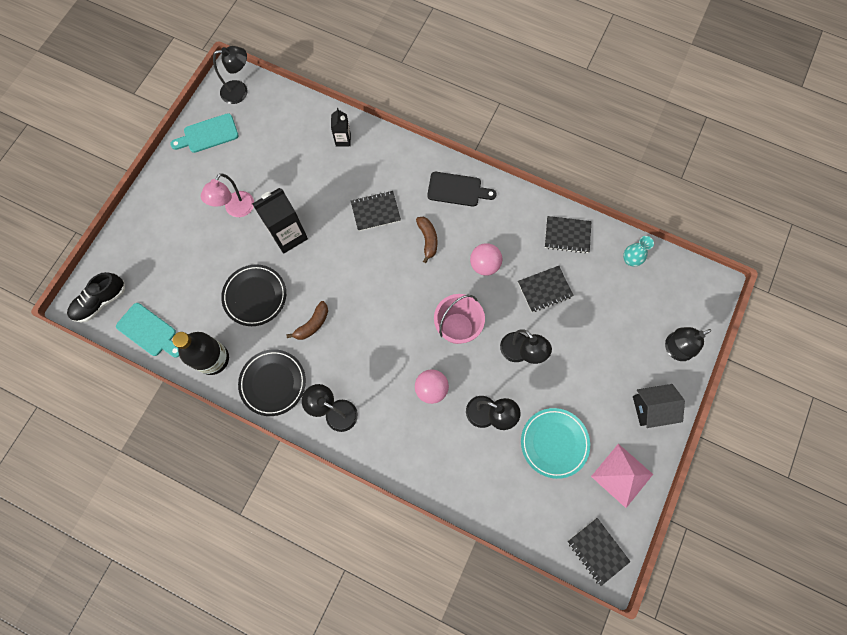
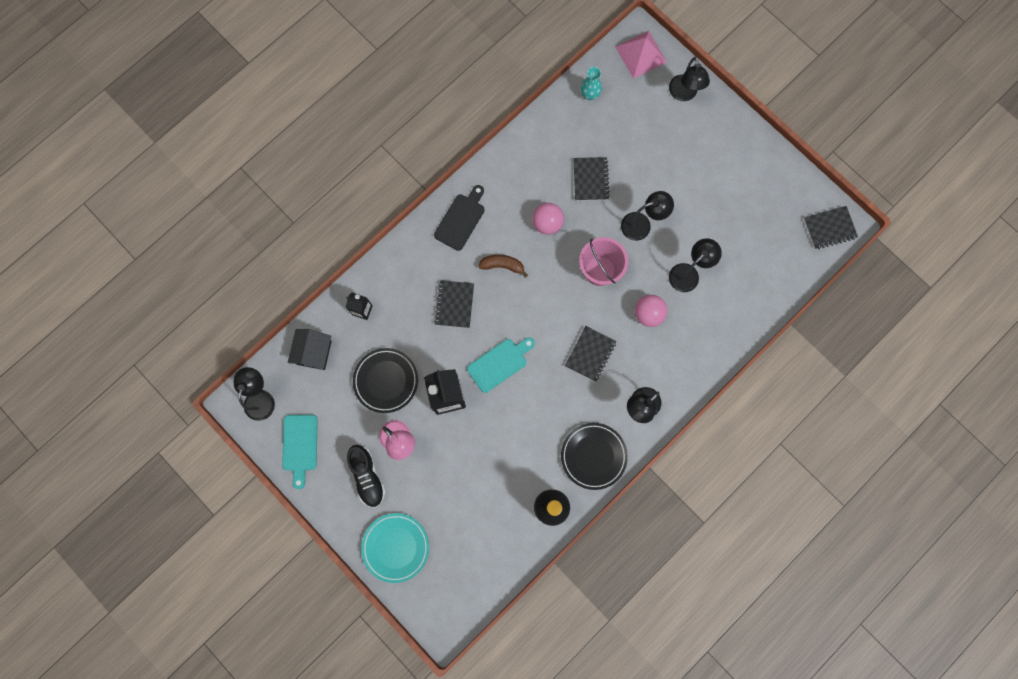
camera: 70 degrees left, 5 degrees up
(101, 302) = (450, 605): black shoe -> black shoe (367, 476)
(149, 331) = (499, 563): turquoise cutting board -> turquoise cutting board (499, 363)
(255, 296) = (500, 448): black plate -> black plate (386, 381)
(312, 324) = (548, 401): brown banana -> none
(554, 443) = (731, 227): turquoise plate -> turquoise plate (396, 547)
(567, 235) = (545, 139): black notebook -> black notebook (590, 354)
(622, 475) = (775, 183): pink pyramid -> pink pyramid (641, 54)
(651, 408) = (728, 135): black house -> black house (314, 352)

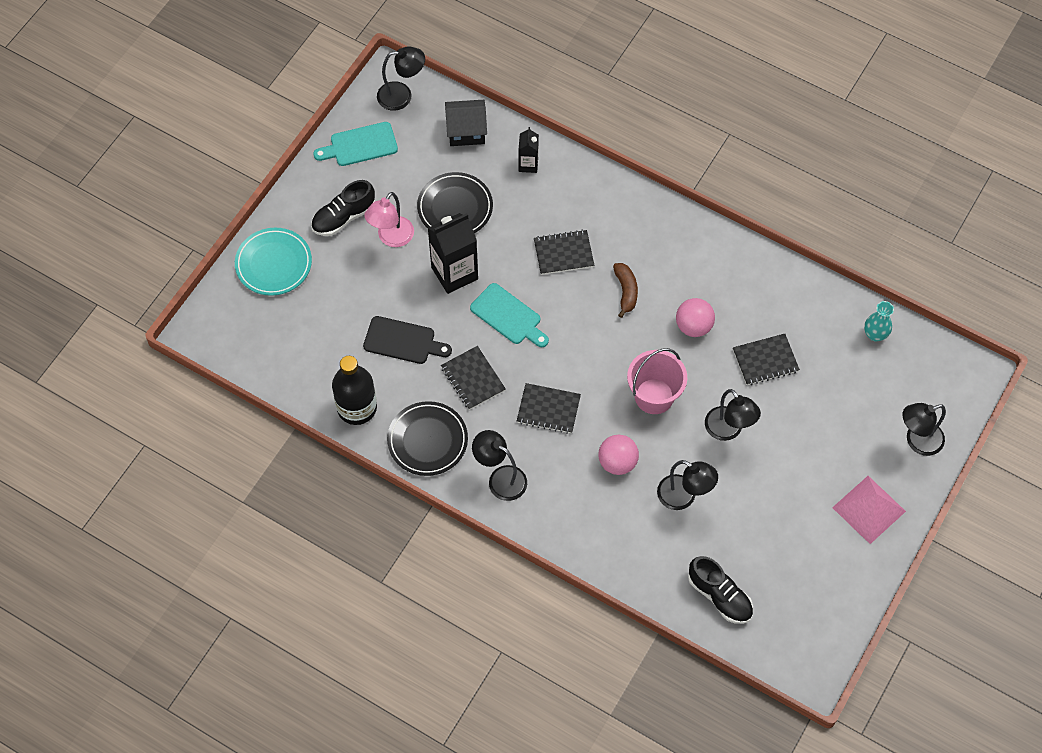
camera: 75 degrees right, 15 degrees down
(461, 219) = (667, 235): black cutting board -> black cutting board (403, 341)
(641, 54) = (951, 380): pink pyramid -> pink pyramid (869, 509)
(772, 271) = (719, 596): none -> black shoe
(829, 228) = (800, 655): black notebook -> black notebook (473, 379)

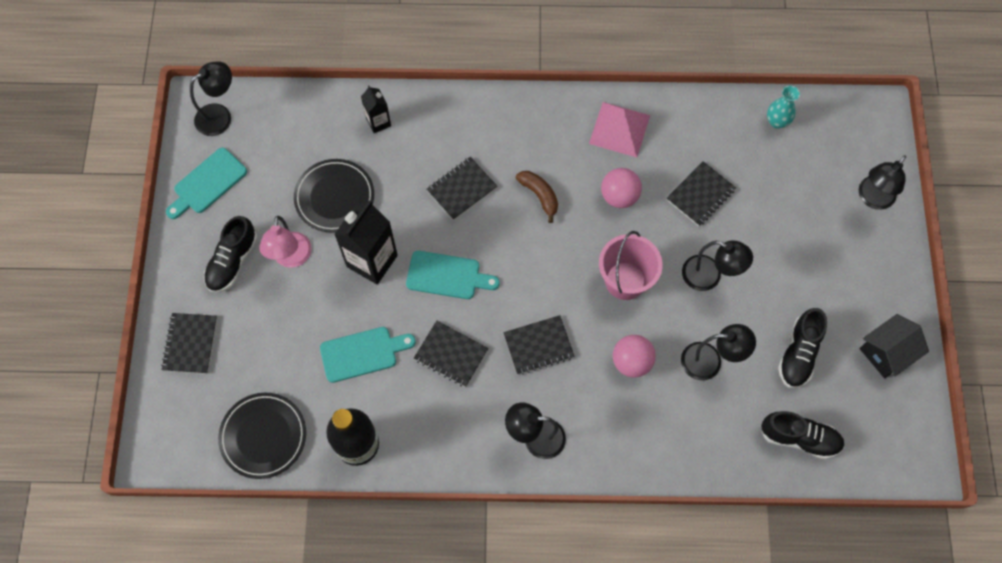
camera: 30 degrees left, 5 degrees up
(274, 264) = (190, 344): turquoise plate -> black notebook
(403, 341) = (362, 353): black cutting board -> turquoise cutting board
(427, 440) = (444, 439): black plate -> black plate (263, 436)
(466, 131) = (301, 119): black house -> black house (886, 352)
(764, 531) = (798, 354): none -> black shoe
(869, 509) = (872, 283): pink pyramid -> pink pyramid (619, 129)

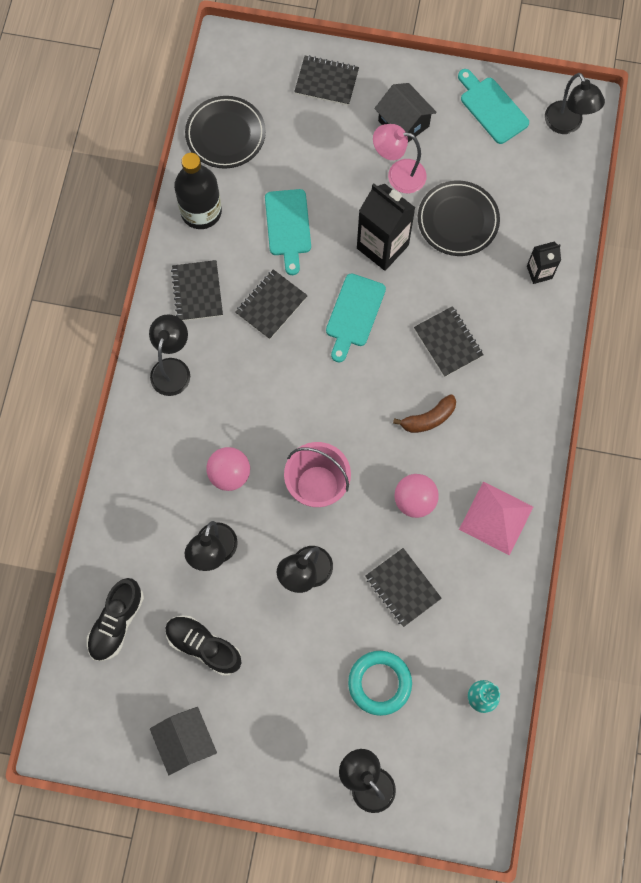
camera: 100 degrees right, 5 degrees up
(233, 261) = (403, 123): black shoe -> black house
(538, 346) = (264, 388): black notebook -> black notebook (197, 292)
(788, 201) = (379, 683): none -> turquoise ring

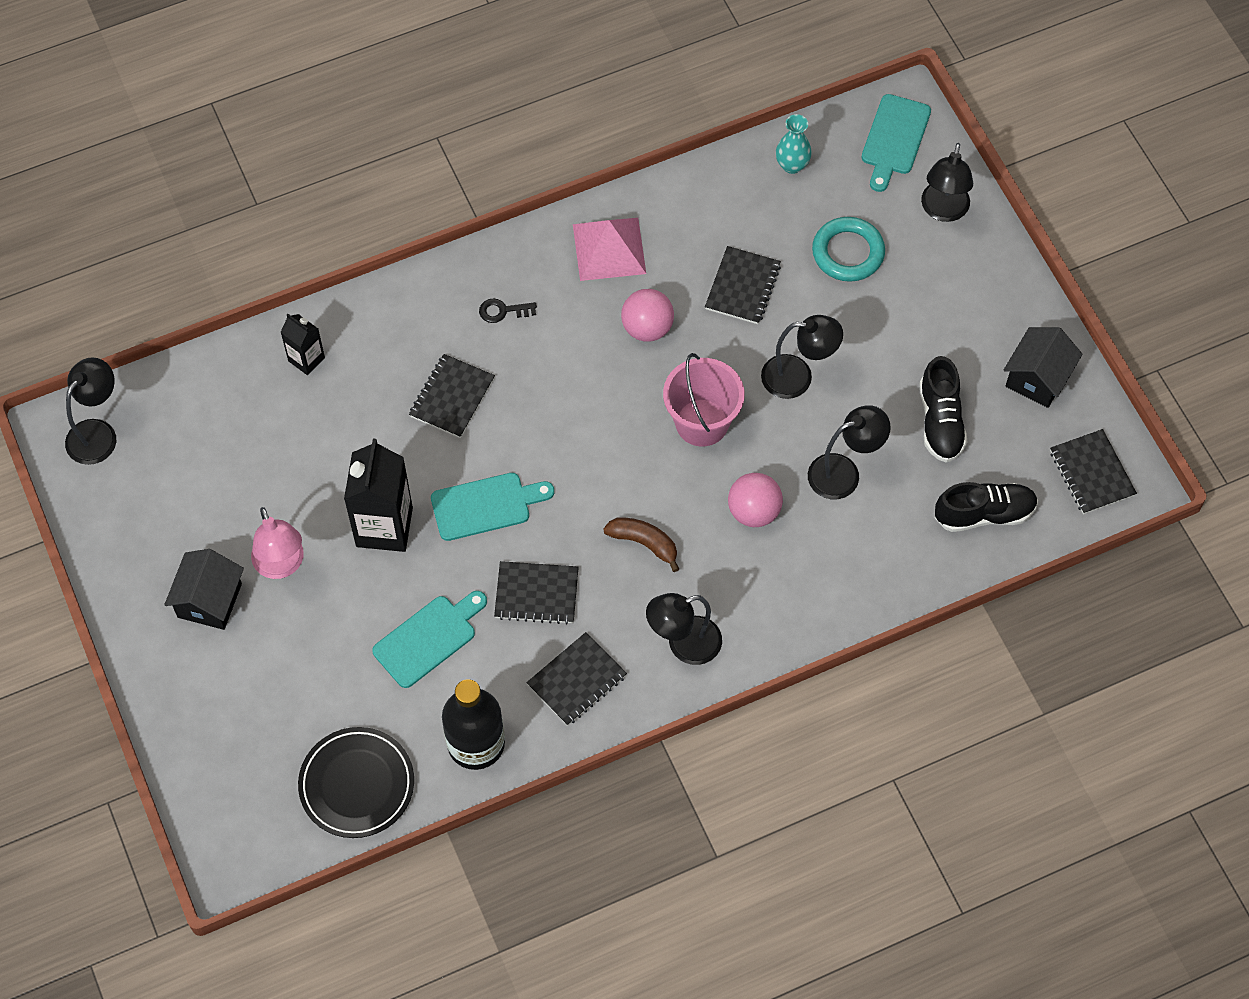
camera: 125 degrees left, 10 degrees down
(326, 82) = (208, 719): black notebook -> black notebook (1092, 473)
(428, 418) = (551, 366): brown banana -> brown banana (644, 543)
(458, 220) = (298, 472): black plate -> none
(492, 108) = (126, 521): turquoise cutting board -> turquoise cutting board (894, 139)
(493, 415) = (503, 311): none -> black key

